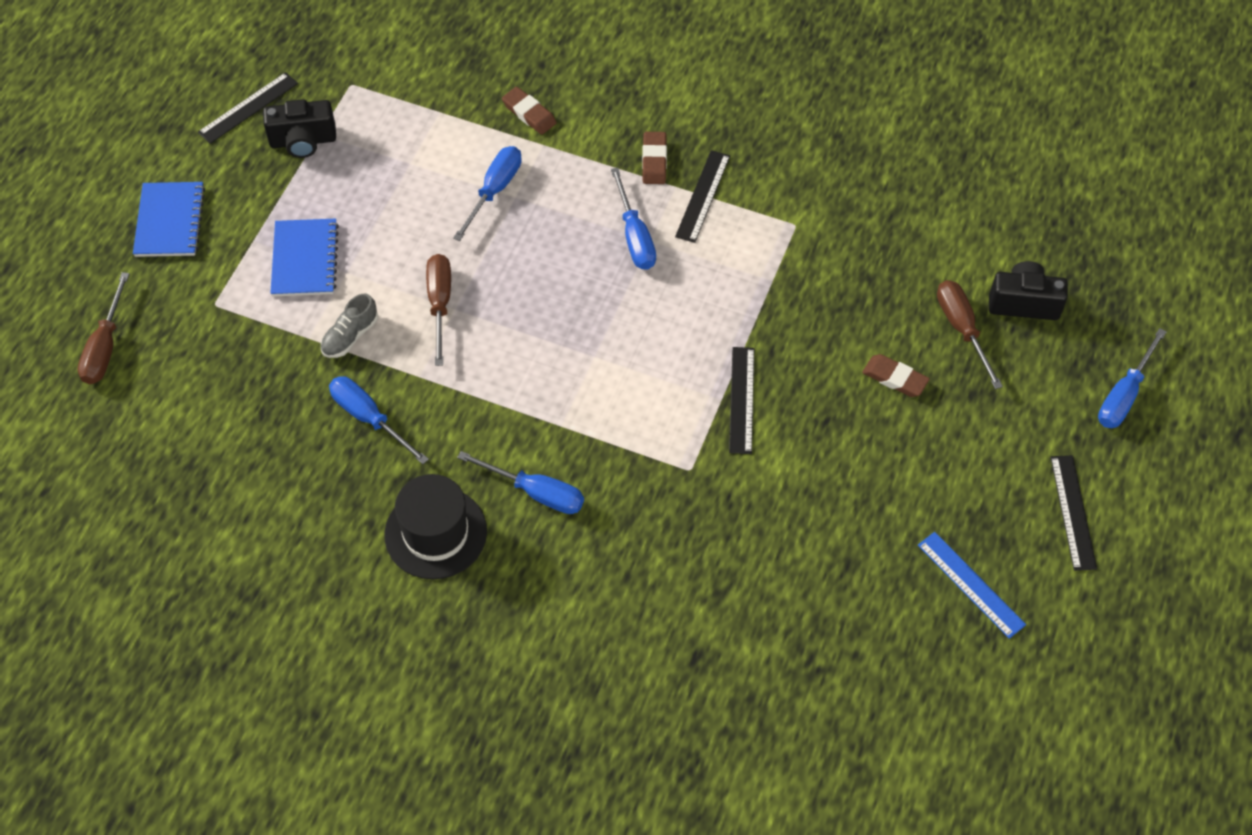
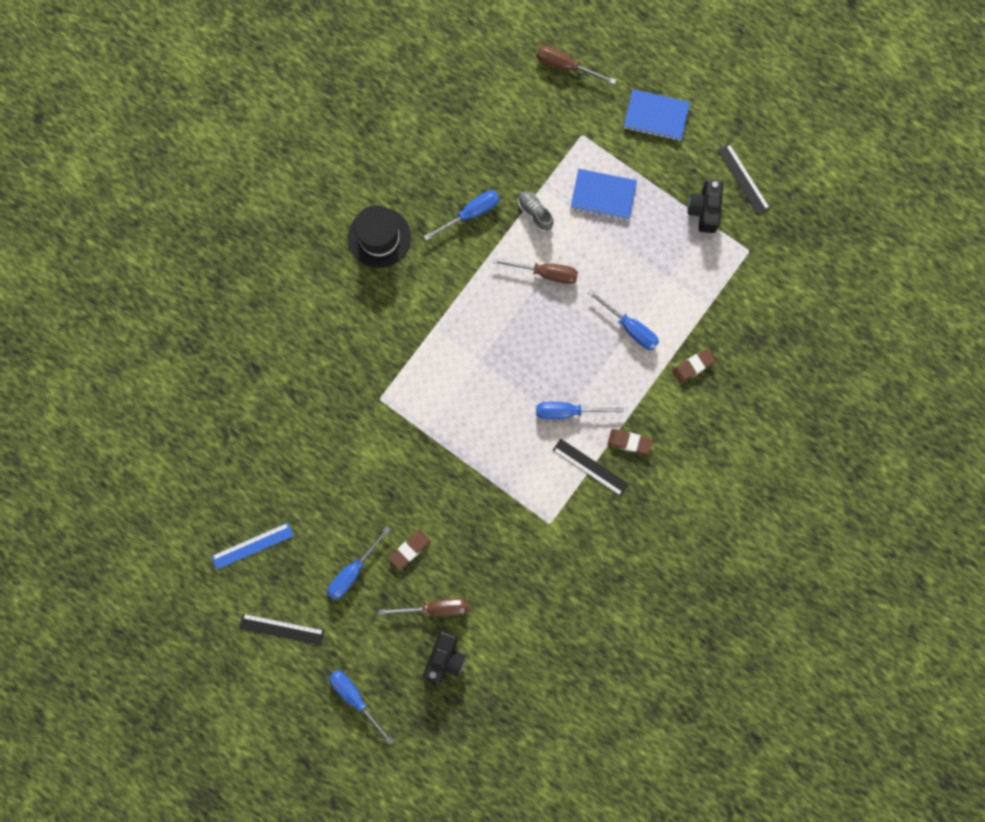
camera: 105 degrees right, 20 degrees up
(536, 492) = (390, 302): blue screwdriver -> blue screwdriver (353, 571)
(741, 400) = (421, 445): black ruler -> none

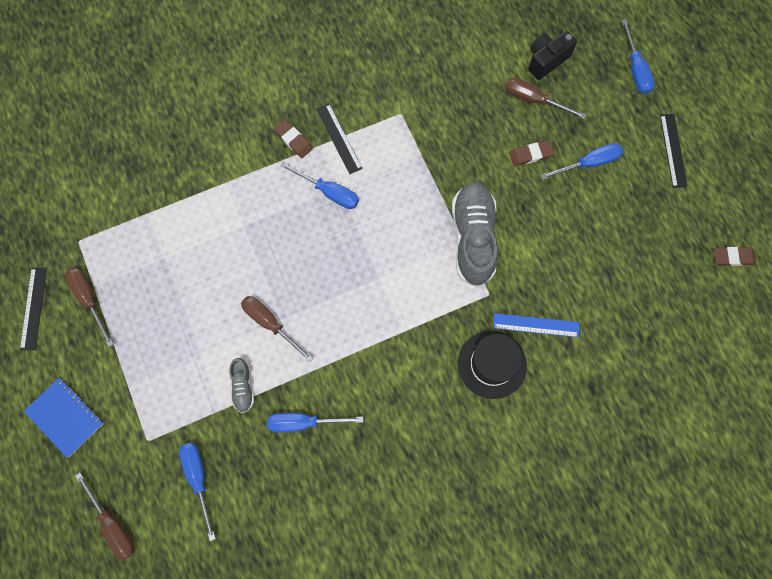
camera: 150 degrees left, 5 degrees down
(252, 546) = (668, 229): blue ruler -> blue ruler (536, 325)
(281, 629) = (673, 150): black ruler -> black ruler turned 45 degrees clockwise
(379, 237) = (405, 450): black hat -> black hat (492, 364)
(419, 441) = (473, 238): none -> grey shoe
(603, 195) = (169, 367): blue notebook -> none
(630, 328) = (228, 232): blue screwdriver -> blue screwdriver (198, 479)
(693, 366) = (198, 171): brown eraser -> brown eraser (733, 257)
(704, 210) = (89, 299): black camera -> brown screwdriver

